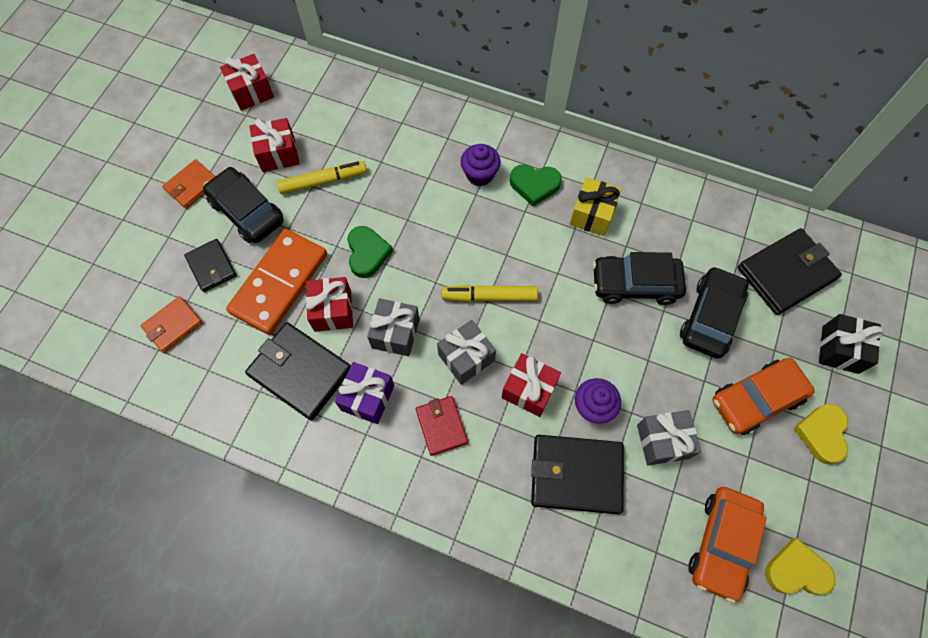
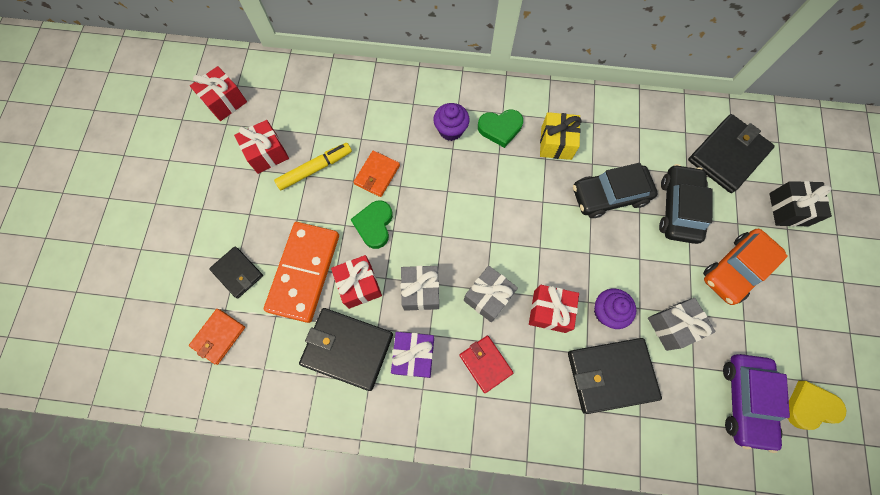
camera: 15 degrees left, 5 degrees up
(192, 185) = (196, 201): orange wallet -> orange wallet (377, 175)
(247, 211) = (254, 213): black car -> none
(367, 253) = (374, 225): green heart -> green heart turned 150 degrees counterclockwise
(489, 296) = (491, 237): yellow marker -> none
(722, 544) = (745, 401): orange car -> purple car
(821, 434) = (795, 285): yellow heart -> none

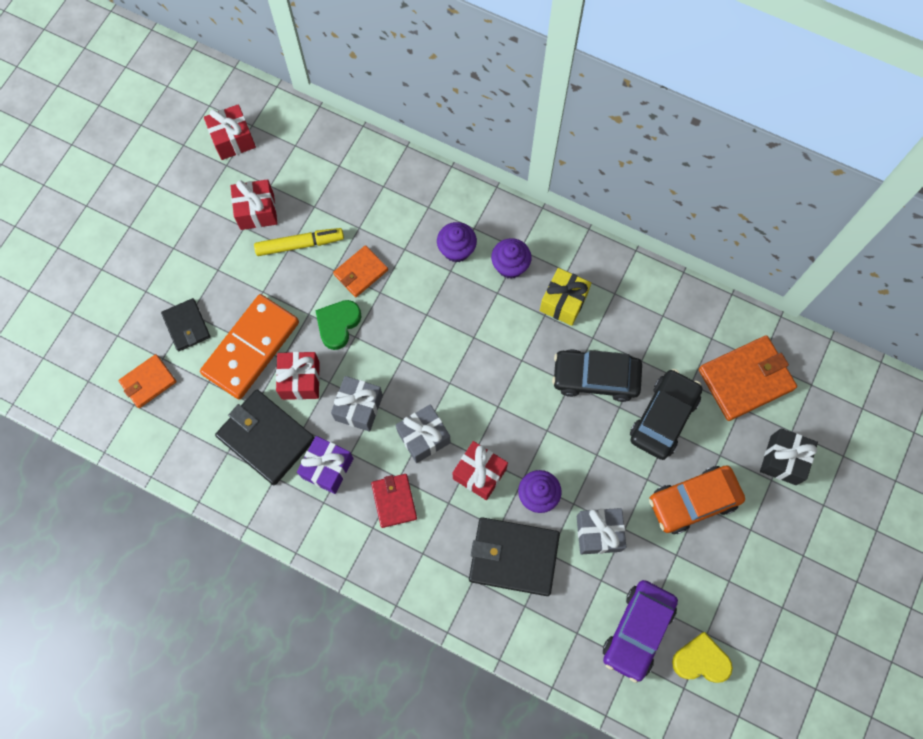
camera: 20 degrees right, 0 degrees up
(500, 128) = (510, 266): green heart -> purple cupcake
(727, 155) = (745, 379): black wallet -> orange wallet

